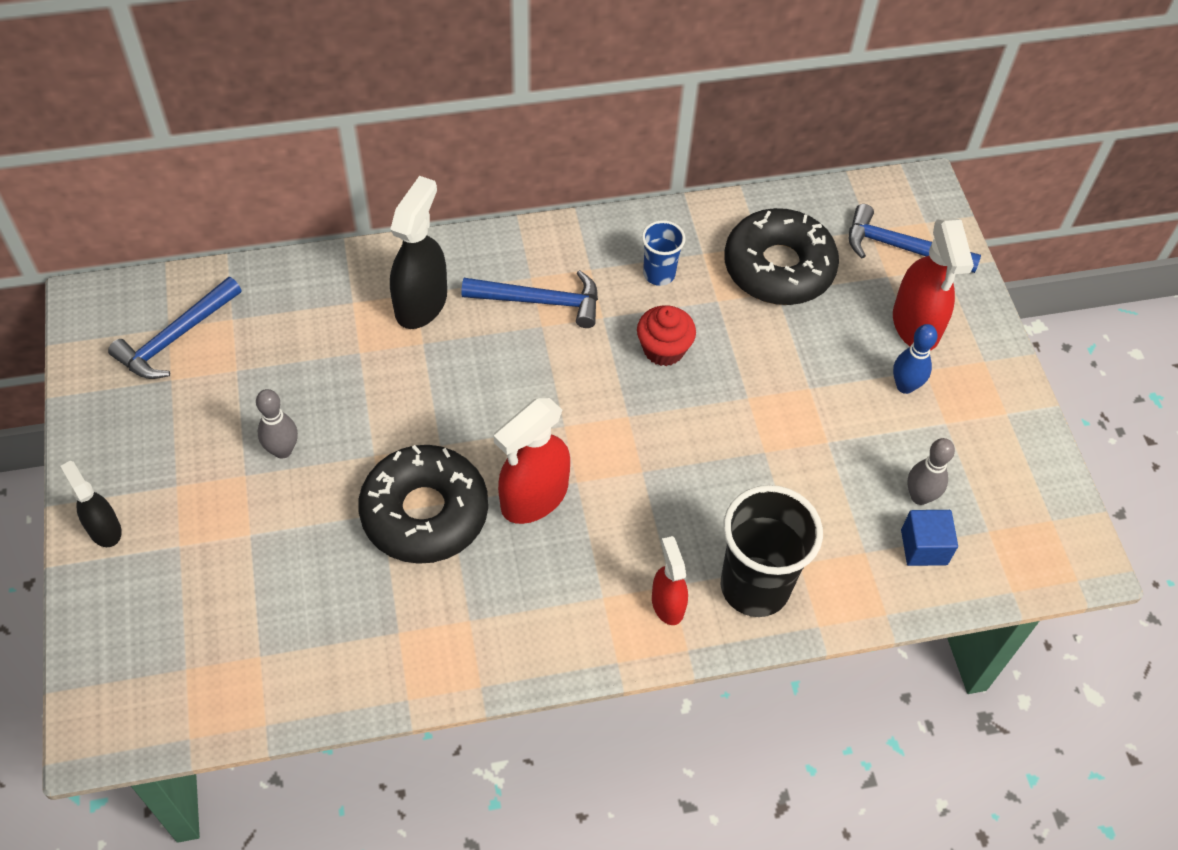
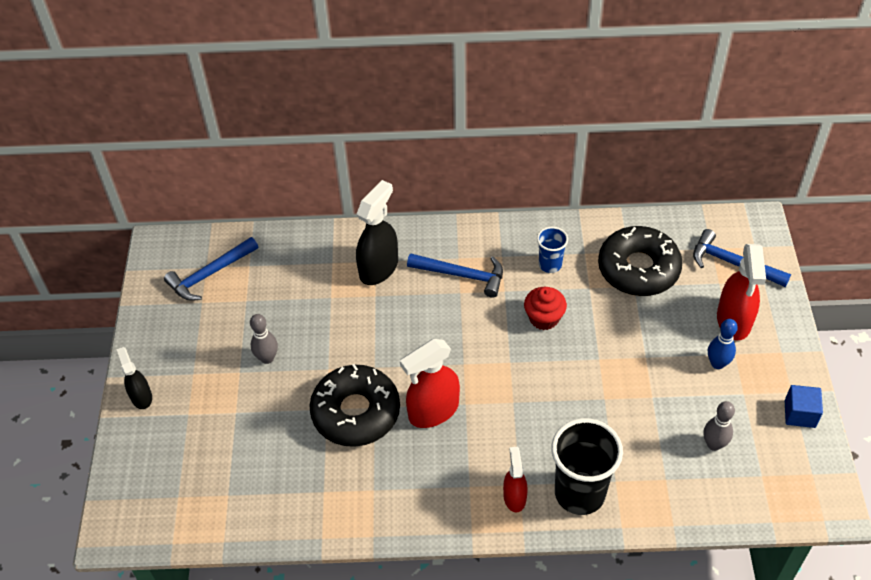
camera: 15 degrees right, 5 degrees down
(924, 547) = (710, 481): blue cube -> blue cube (799, 414)

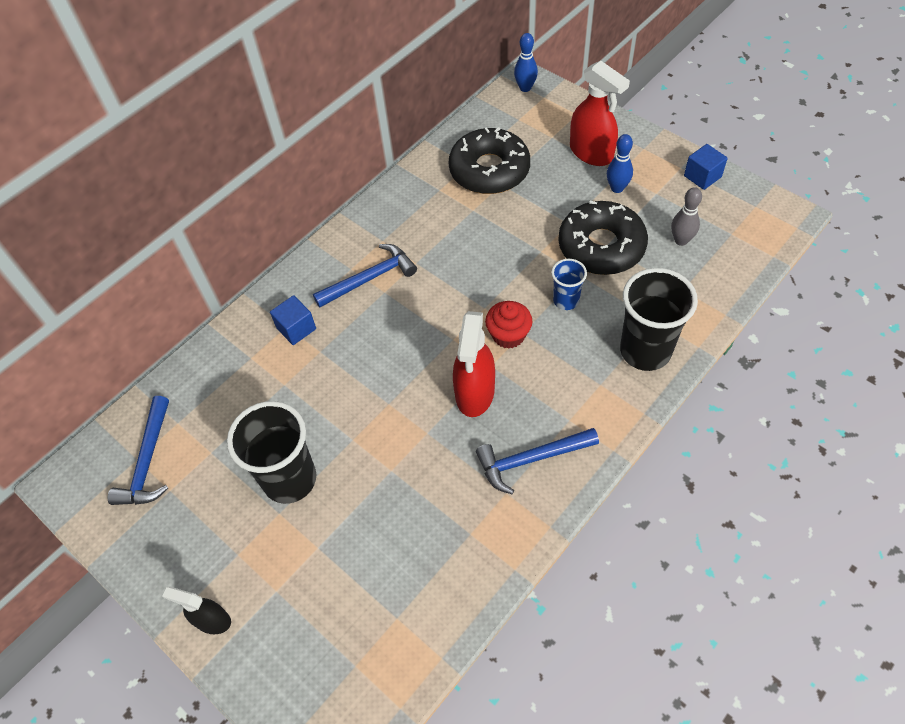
camera: 45 degrees left, 5 degrees up
(267, 358) = (290, 479): grey bowling pin -> black cup
(356, 412) = (417, 450): black donut -> black donut (601, 246)
(379, 268) = (296, 328): black spray bottle -> blue cube
(514, 497) = (608, 396): red spray bottle -> none
(544, 318) = (468, 257): red cupcake -> red cupcake (508, 335)
(550, 265) = (425, 217): blue cup -> blue cup (566, 300)
(732, 263) = (544, 118): blue hammer -> blue hammer (530, 460)
(749, 228) = (525, 88): none -> blue bowling pin

